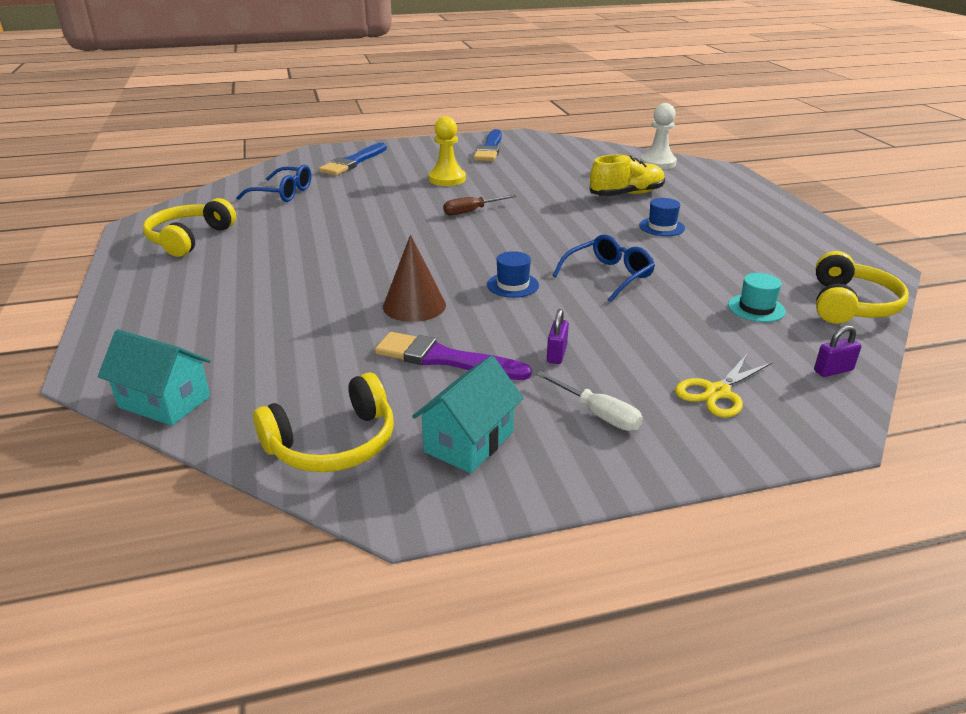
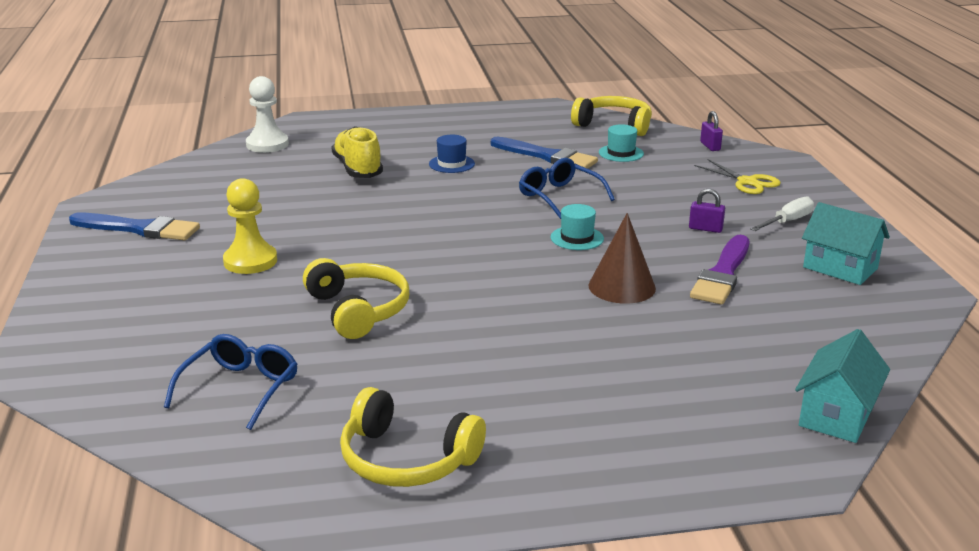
camera: 85 degrees left, 5 degrees down
(333, 444) = (865, 322): yellow headphones -> yellow headphones (358, 310)
(353, 162) = (123, 332): blue brush -> blue brush (546, 156)
(471, 211) = (376, 250): brown screwdriver -> none
(513, 285) = (577, 238): blue hat -> turquoise hat

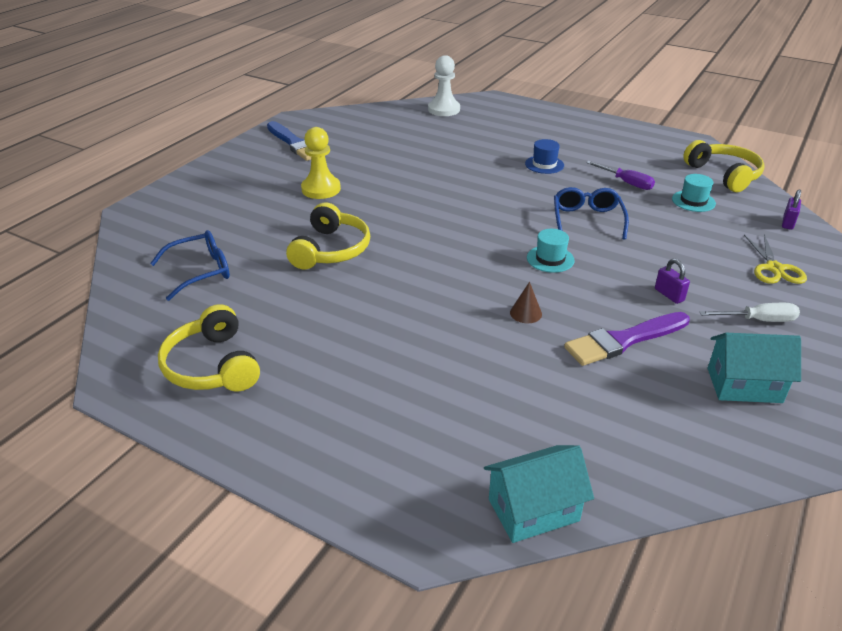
camera: 40 degrees right, 10 degrees up
(358, 169) = (475, 146): yellow shoe -> none
(546, 156) = (626, 183): blue brush -> purple screwdriver
(622, 287) = (526, 313): brown cone -> brown cone, size x0.53
(840, 268) = (744, 385): turquoise house -> turquoise house turned 75 degrees counterclockwise

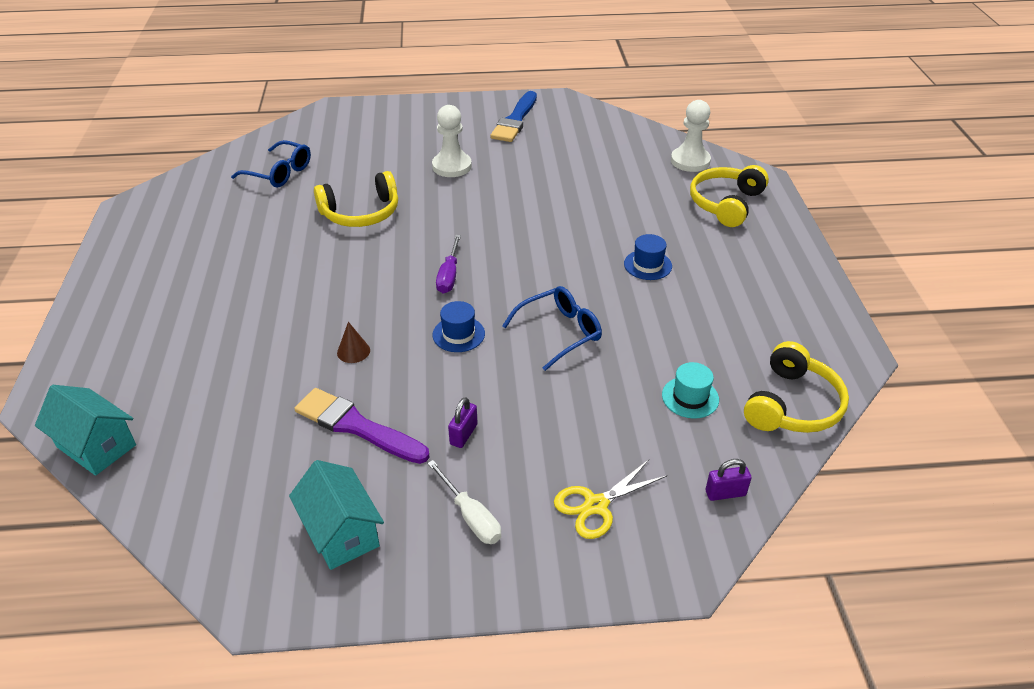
camera: 55 degrees right, 5 degrees up
(212, 366) = (172, 232): yellow headphones -> yellow headphones (725, 203)
(321, 189) = (452, 166): yellow pawn -> white pawn
(550, 259) = (458, 334): turquoise hat -> blue hat
(626, 183) = (675, 333): purple screwdriver -> purple screwdriver (449, 275)

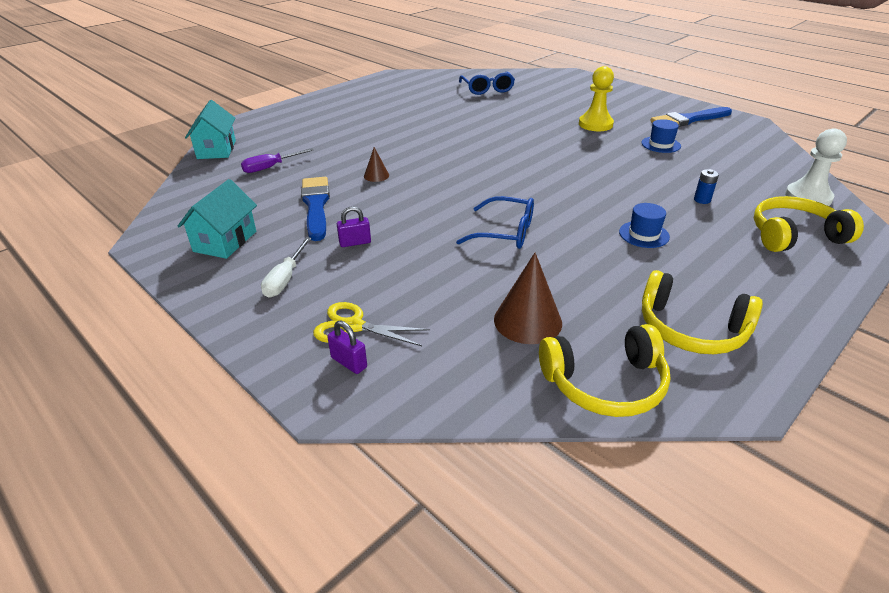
camera: 50 degrees right, 5 degrees down
(356, 426) = (316, 205): purple brush -> blue brush
(361, 213) = (497, 122): yellow headphones -> yellow headphones (691, 329)
(449, 275) = (492, 171): purple screwdriver -> purple screwdriver (271, 167)
(452, 166) = (595, 124): white pawn -> yellow pawn
(458, 334) = (443, 199): blue hat -> blue hat (660, 144)
(637, 205) = (702, 200): none -> blue battery
(690, 397) = (527, 321): turquoise hat -> brown cone
(725, 493) = (443, 388): purple padlock -> purple padlock (349, 362)

